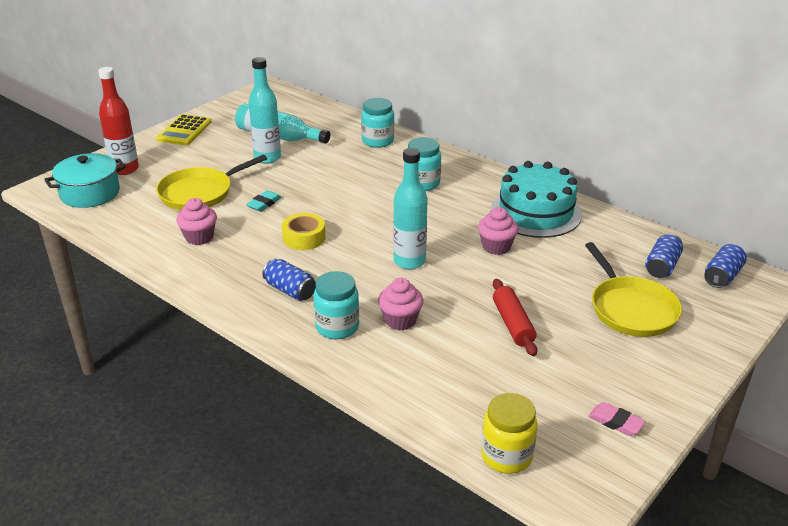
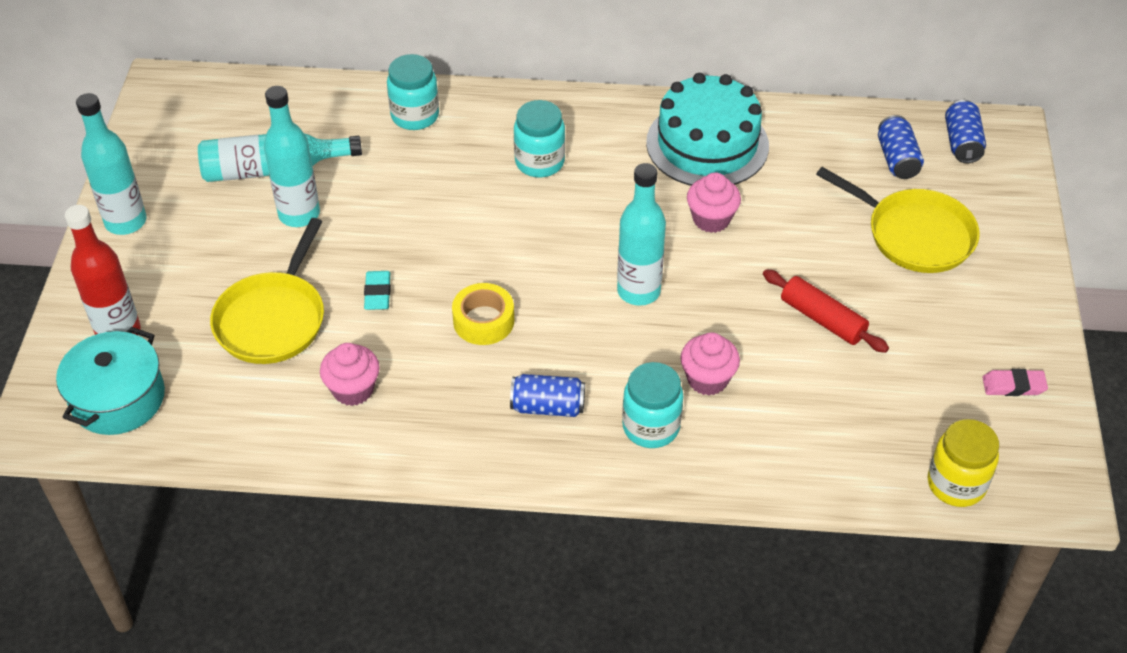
camera: 35 degrees left, 15 degrees up
(184, 131) = (126, 222): yellow calculator -> turquoise bottle

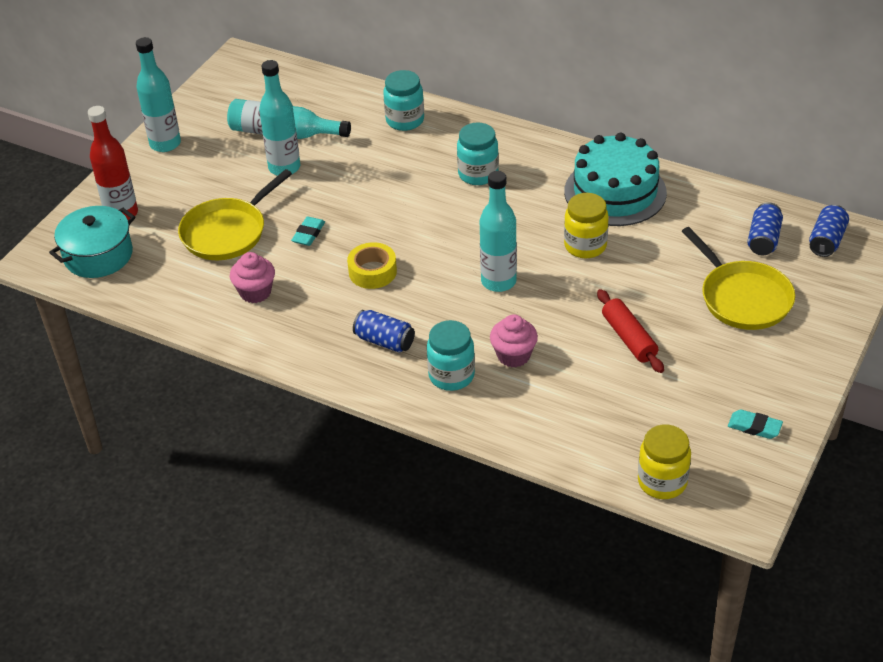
camera: 25 degrees right, 5 degrees down
(711, 219) = (585, 246): pink cupcake -> yellow jar
(1013, 386) = (754, 427): pink eraser -> turquoise eraser

